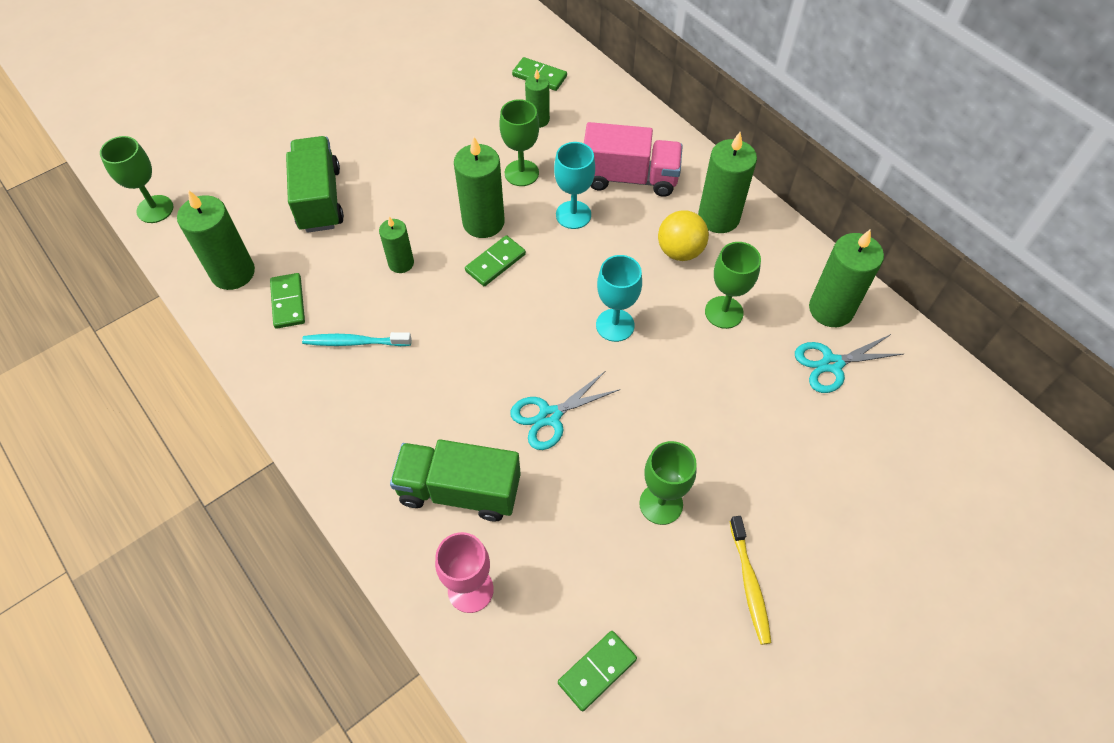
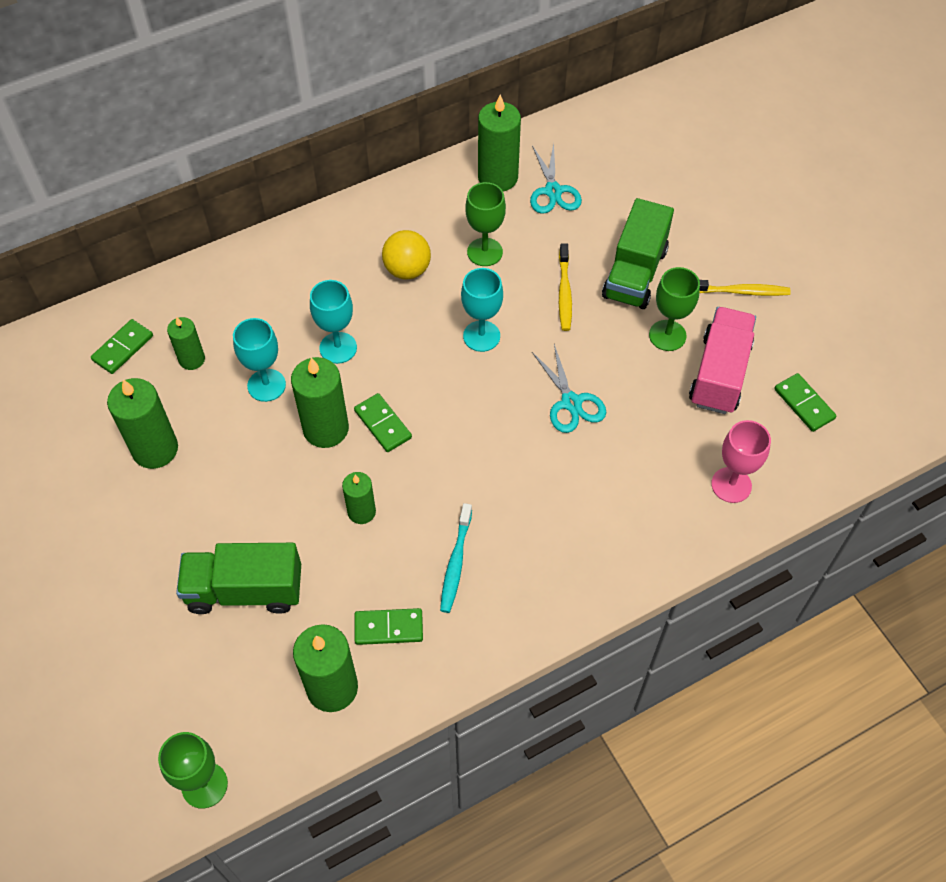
camera: 80 degrees left, 0 degrees up
(459, 490) = (637, 483): green truck -> green truck (634, 273)
(521, 173) = (266, 385): green goblet -> turquoise goblet
(629, 178) = (302, 292): pink truck -> pink truck (719, 374)
(692, 393) = (564, 292): none -> yellow toothbrush
(718, 217) = (374, 232): green candle -> green candle (155, 449)

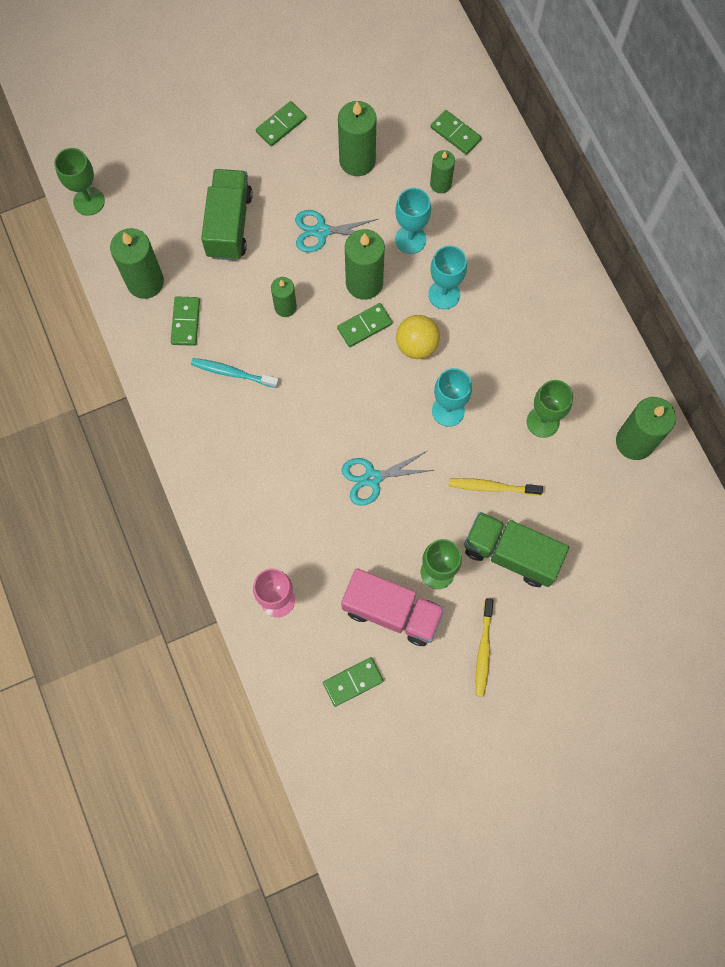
camera: 95 degrees right, 15 degrees up
(96, 542) = (281, 125): none -> green domino
(407, 270) = (525, 354): yellow ball -> yellow ball (416, 345)
(553, 191) = (615, 491): turquoise scissors -> turquoise scissors (321, 231)

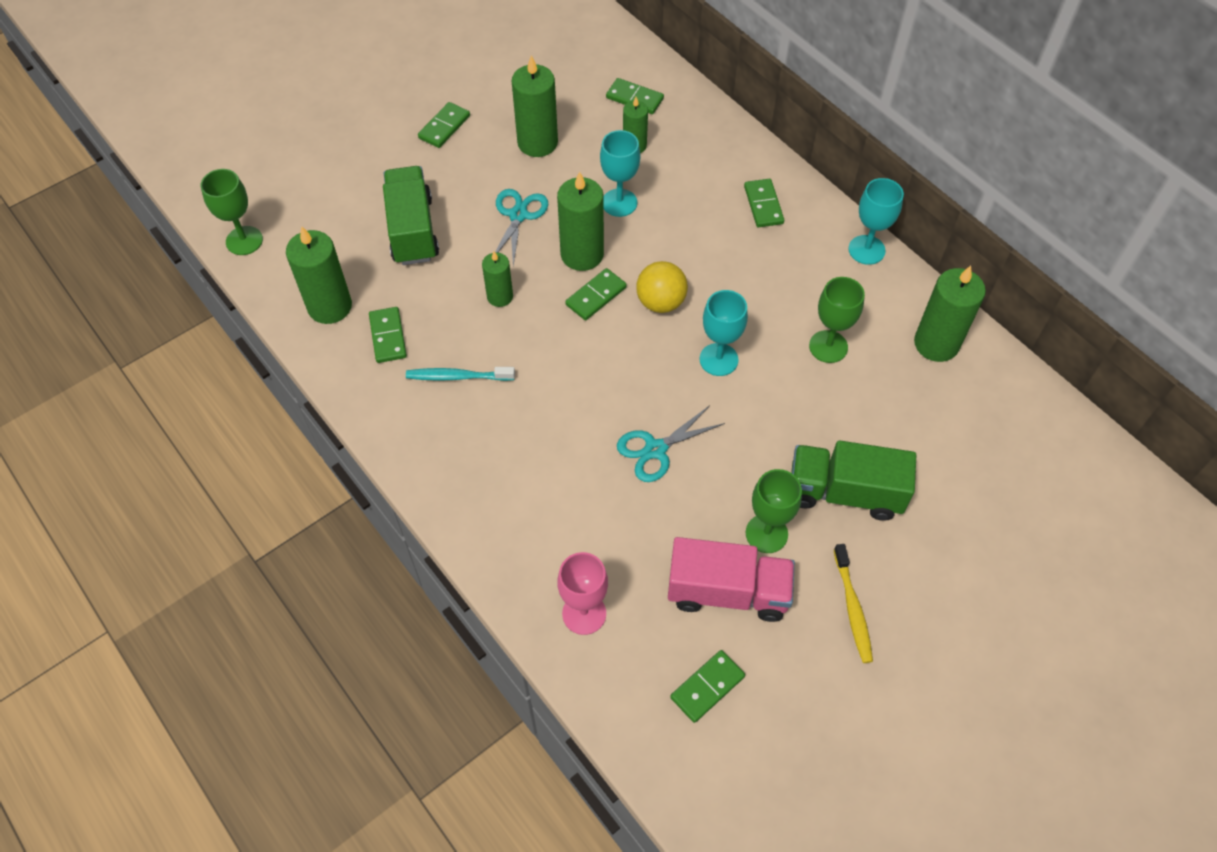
camera: 15 degrees left, 15 degrees down
(321, 231) = (518, 215): turquoise scissors -> turquoise scissors turned 120 degrees clockwise
(444, 294) = (674, 246): turquoise goblet -> turquoise goblet (866, 250)
(492, 487) = (796, 426): yellow toothbrush -> none
(534, 271) = (763, 205): none -> green domino

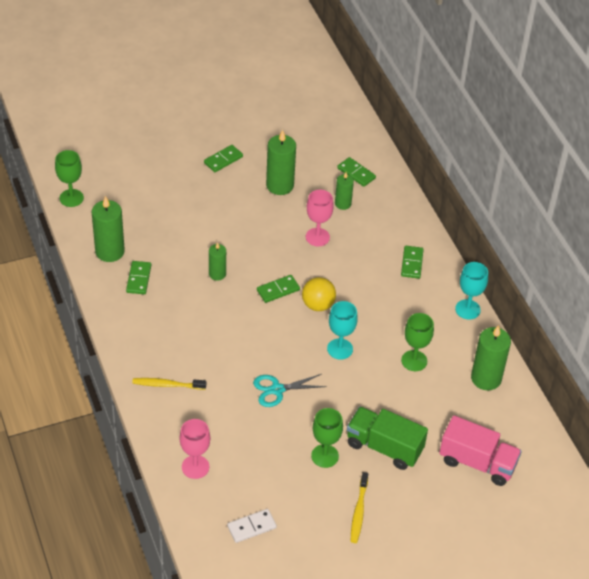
camera: 15 degrees right, 10 degrees down
(413, 230) = (178, 219): green truck -> none
(458, 377) = (172, 314): turquoise toothbrush -> none
(491, 491) = (167, 385): none -> yellow toothbrush
(518, 215) = (249, 228): turquoise scissors -> none
(582, 254) = (280, 262): green candle -> none
(619, 203) = (317, 237): turquoise goblet -> pink goblet
(707, 687) = (251, 527): green domino -> white domino
(727, 592) = (286, 480): pink truck -> pink truck (477, 462)

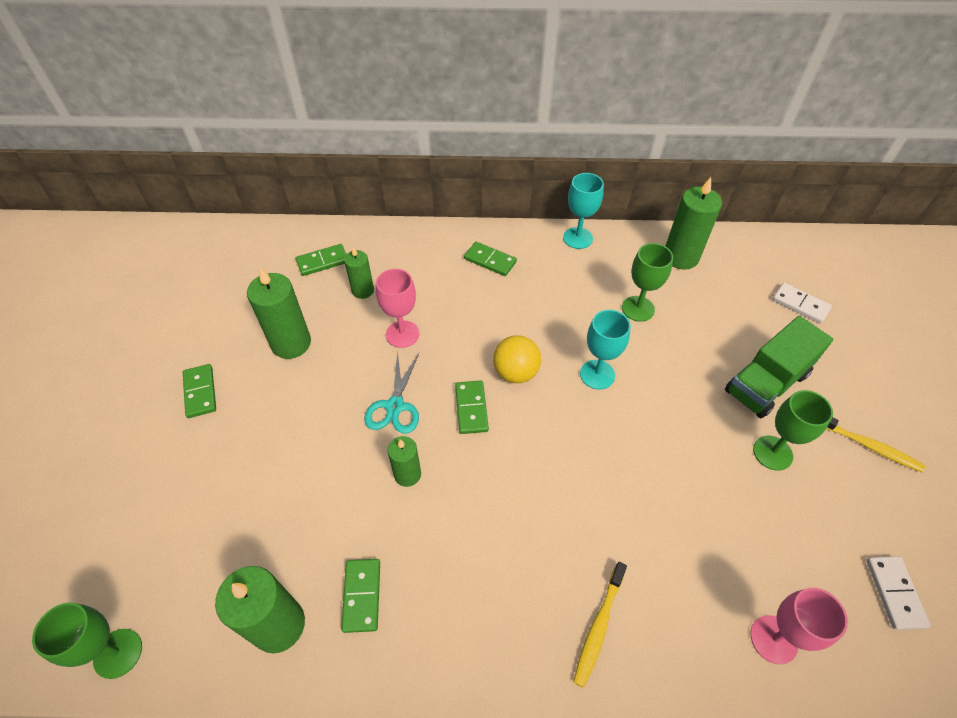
camera: 65 degrees left, 5 degrees up
(139, 279) = (362, 595): green domino -> green domino turned 60 degrees clockwise
(277, 389) = (647, 470): turquoise scissors -> turquoise scissors (395, 406)
(477, 462) = (800, 304): pink truck -> white domino

